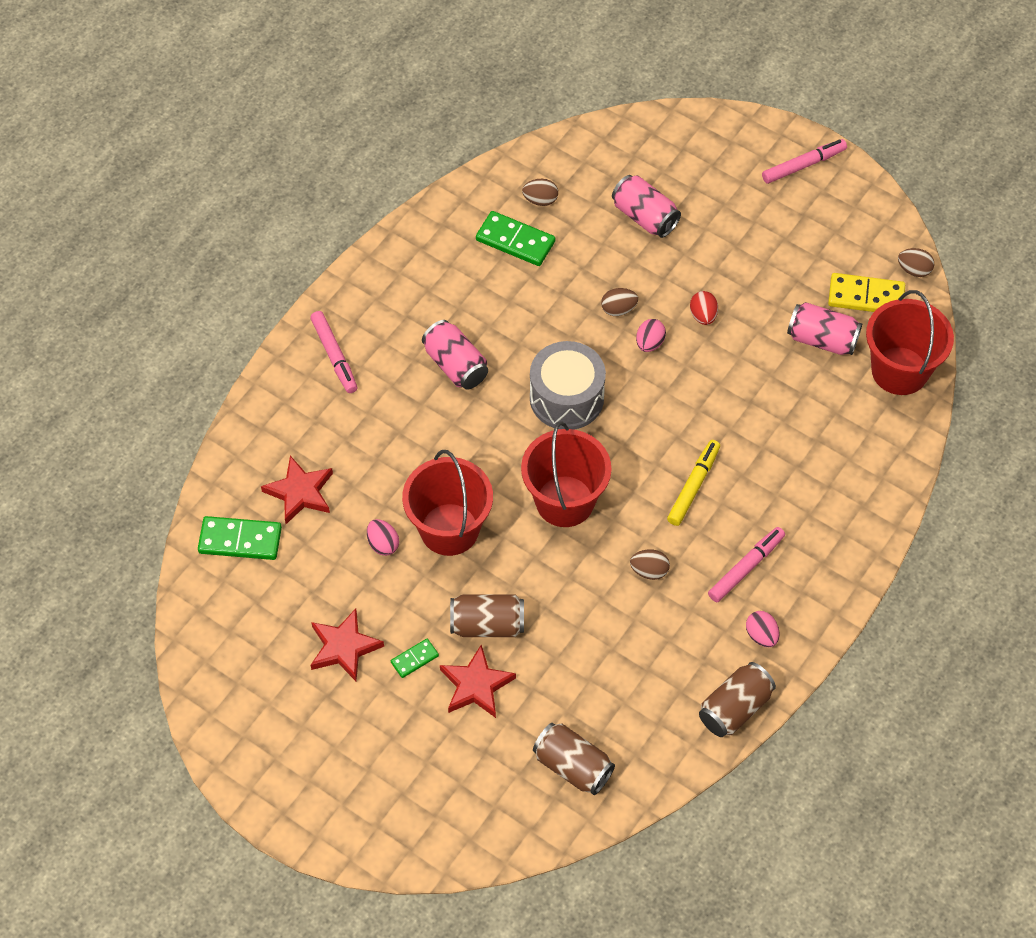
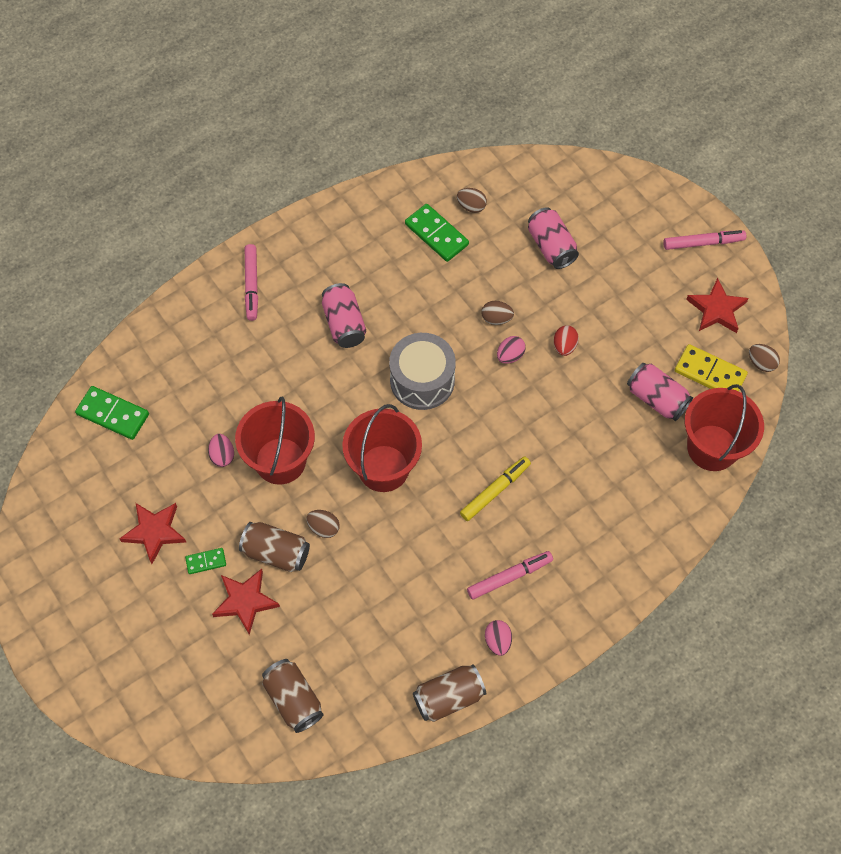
camera: 20 degrees right, 5 degrees up
(300, 492) = (176, 390): red star -> red star (716, 309)
(649, 571) = (427, 552): brown egg -> brown egg (324, 528)

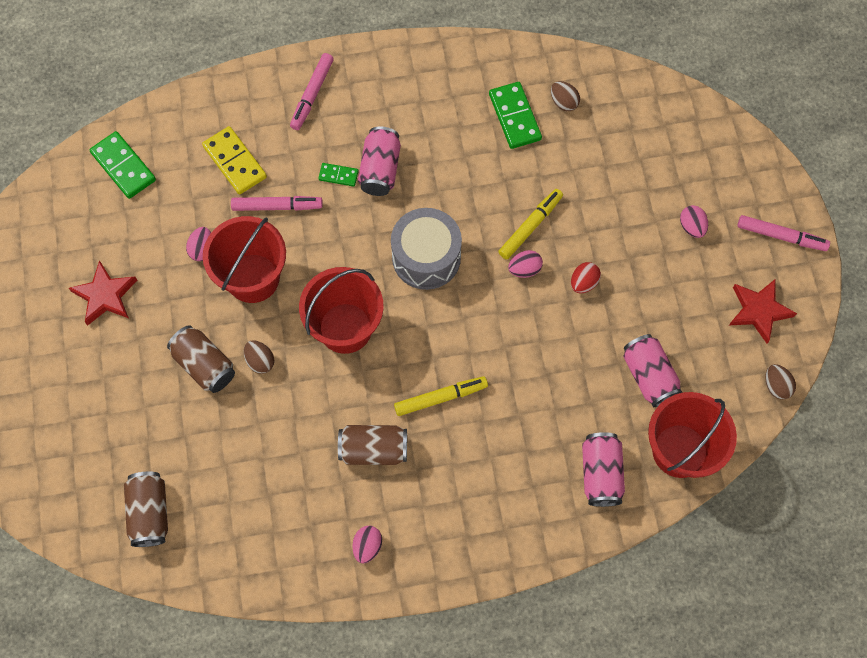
camera: 25 degrees right, 5 degrees up
(206, 561) = (137, 345): green domino -> green domino (338, 175)
(245, 601) = (153, 399): red star -> none
(448, 697) = (293, 579): brown can -> brown can (373, 449)
(496, 319) = (530, 226): brown egg -> yellow marker
(509, 577) = (411, 489): pink marker -> pink marker (277, 206)
(551, 246) = (622, 176): pink can -> pink can (600, 474)
(628, 265) = (692, 227): none -> pink egg
(710, 373) = (717, 373): yellow domino -> yellow domino (234, 162)

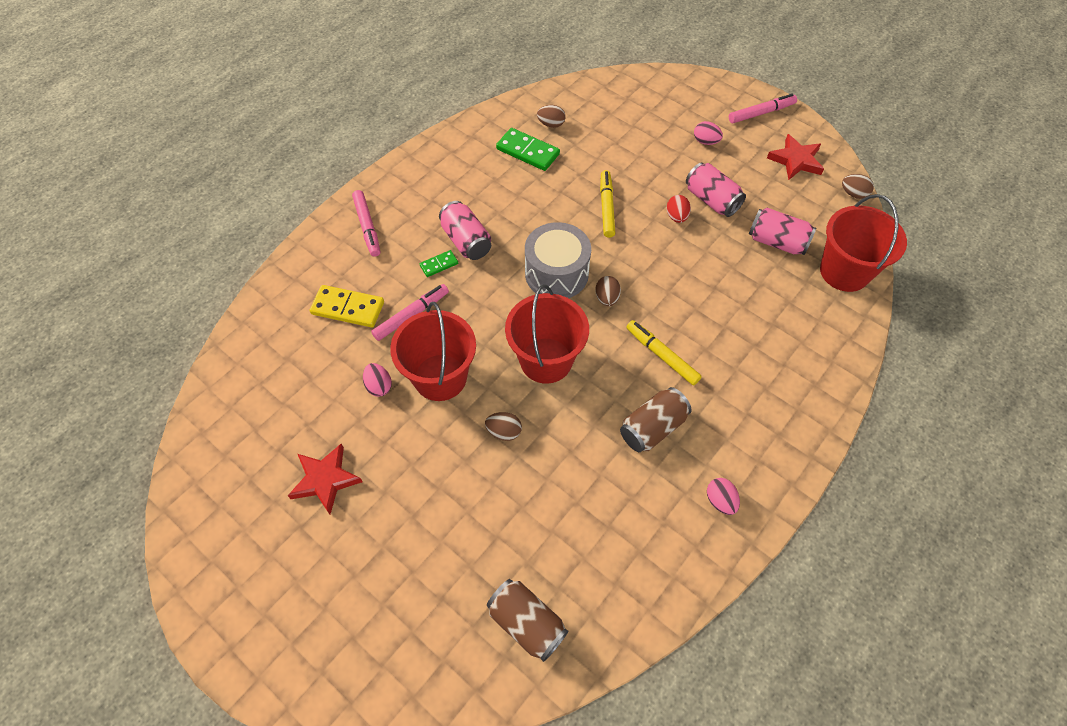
camera: 40 degrees left, 10 degrees down
(123, 166) = (254, 373): green domino -> none
(204, 365) = (462, 469): brown can -> none
(440, 397) = (661, 355): yellow marker -> yellow marker turned 75 degrees counterclockwise
(446, 312) = (607, 298): none -> brown egg
(524, 269) = (630, 235): pink egg -> none
(600, 474) = (815, 323): pink can -> pink can (711, 200)

